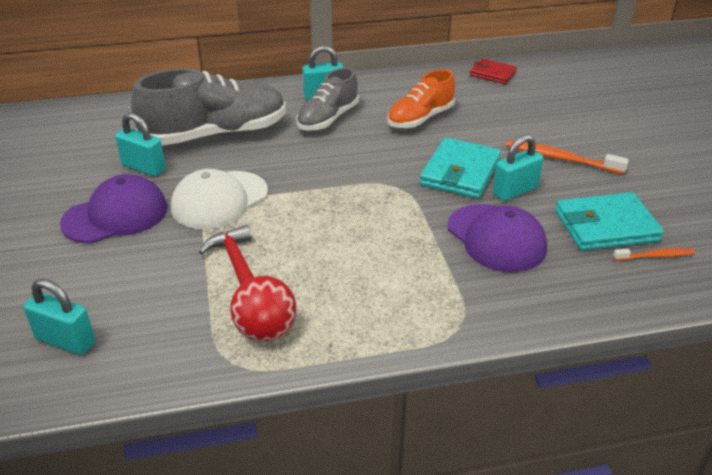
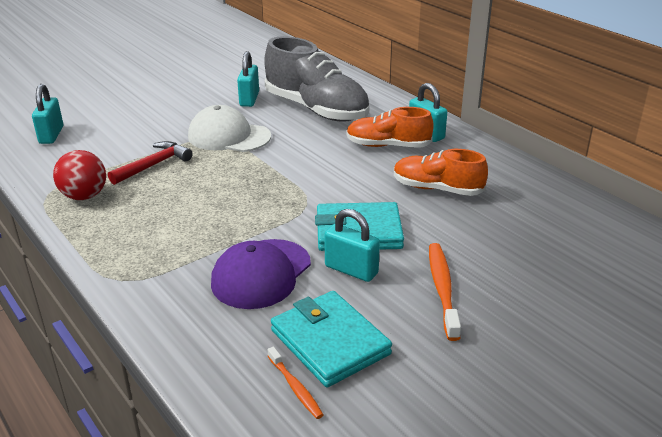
camera: 65 degrees right, 5 degrees down
(115, 215) = (186, 108): purple cap -> none
(328, 119) = (388, 146): grey shoe -> orange shoe
(492, 74) = (584, 210): red wallet -> none

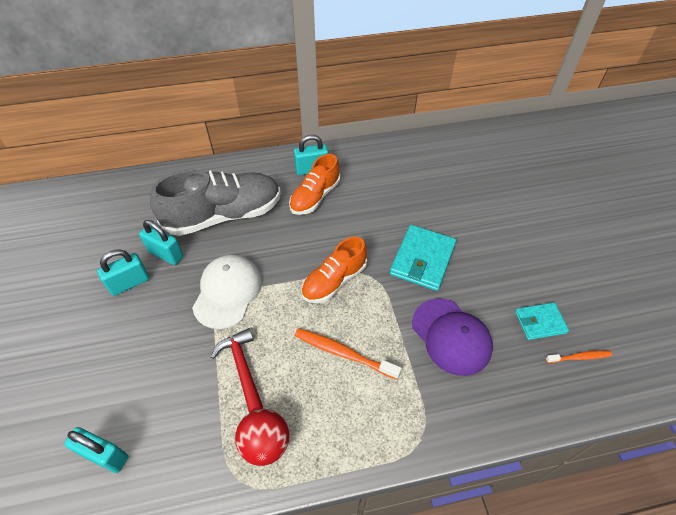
camera: 65 degrees left, 20 degrees up
(229, 136) = (227, 292): white cap -> white cap turned 150 degrees clockwise
(330, 342) = (540, 322): turquoise wallet -> turquoise wallet, size x0.61
(351, 270) = (467, 281): turquoise padlock -> turquoise padlock (129, 283)
(437, 189) = (390, 196): orange shoe -> orange shoe (334, 281)
(442, 289) = (504, 243): orange toothbrush -> orange toothbrush (343, 353)

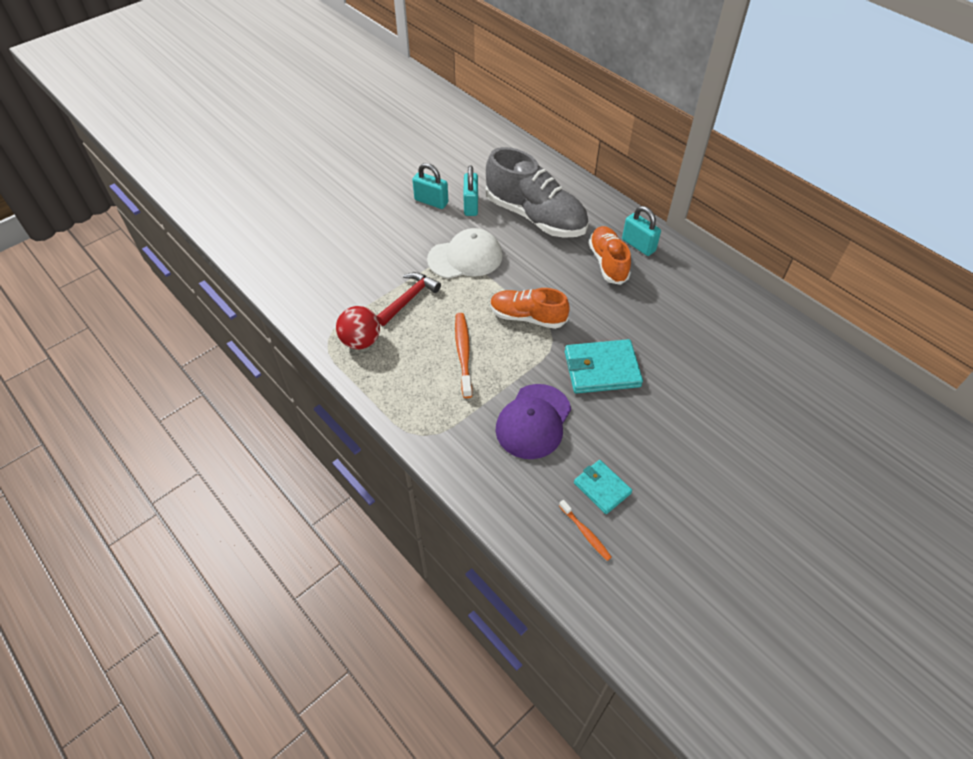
camera: 60 degrees right, 0 degrees up
(105, 455) = (304, 264): turquoise padlock -> none
(315, 197) = (608, 262): orange shoe -> orange shoe turned 75 degrees clockwise

